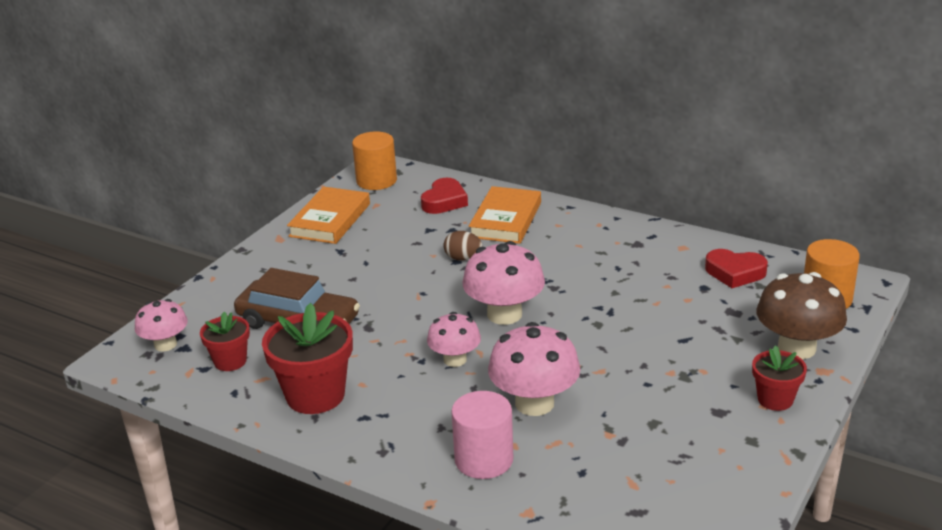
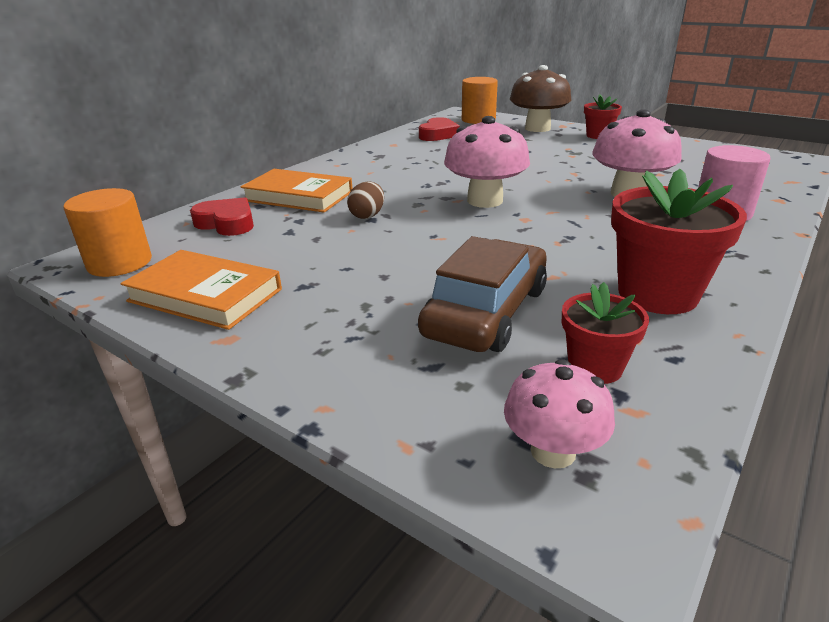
camera: 85 degrees left, 0 degrees up
(455, 360) = (566, 221): pink mushroom -> none

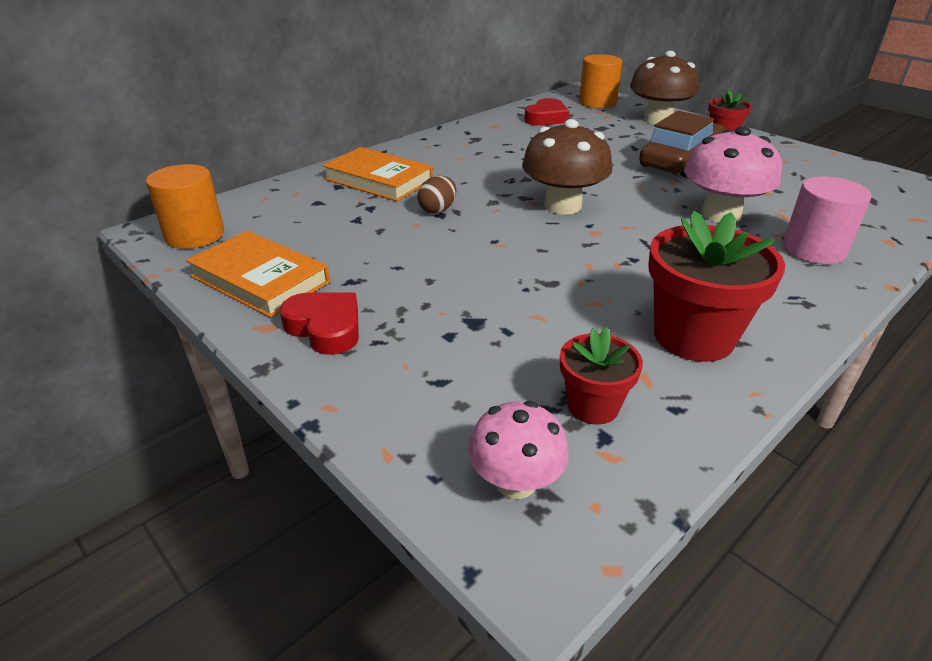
camera: 10 degrees right, 5 degrees up
(227, 223) = (301, 203): red heart -> red heart (325, 328)
(485, 201) = (562, 206): pink mushroom -> brown mushroom
(486, 312) = (513, 332): brown car -> brown car (680, 160)

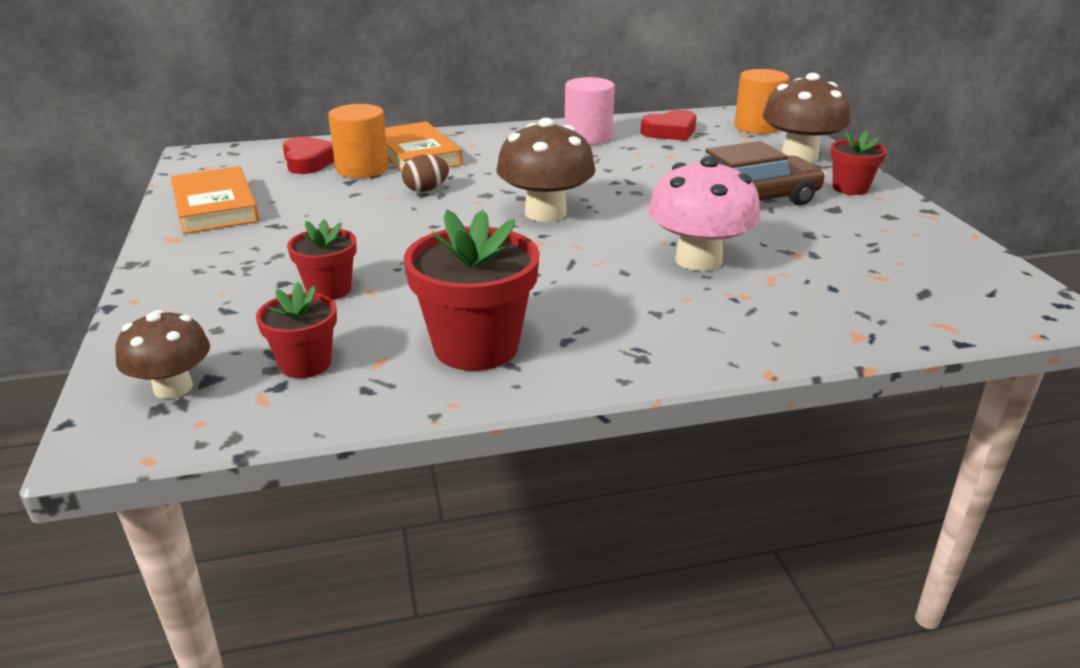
camera: 30 degrees right, 5 degrees down
(195, 235) = (218, 164): orange cylinder -> orange cylinder (362, 169)
(325, 328) = (207, 251): red heart -> red heart (309, 161)
(501, 328) = (329, 290): none -> red flower pot
(516, 482) = (173, 387): pink mushroom -> brown mushroom
(813, 250) = (743, 317): pink cylinder -> pink cylinder (588, 137)

